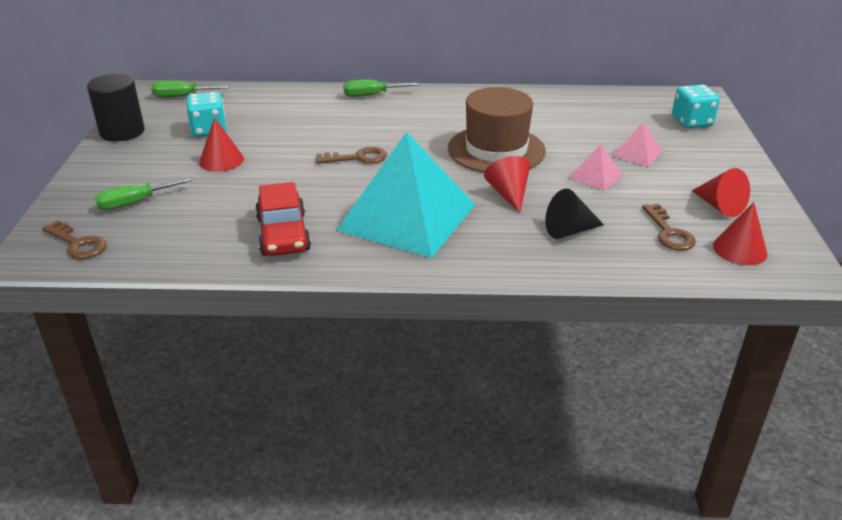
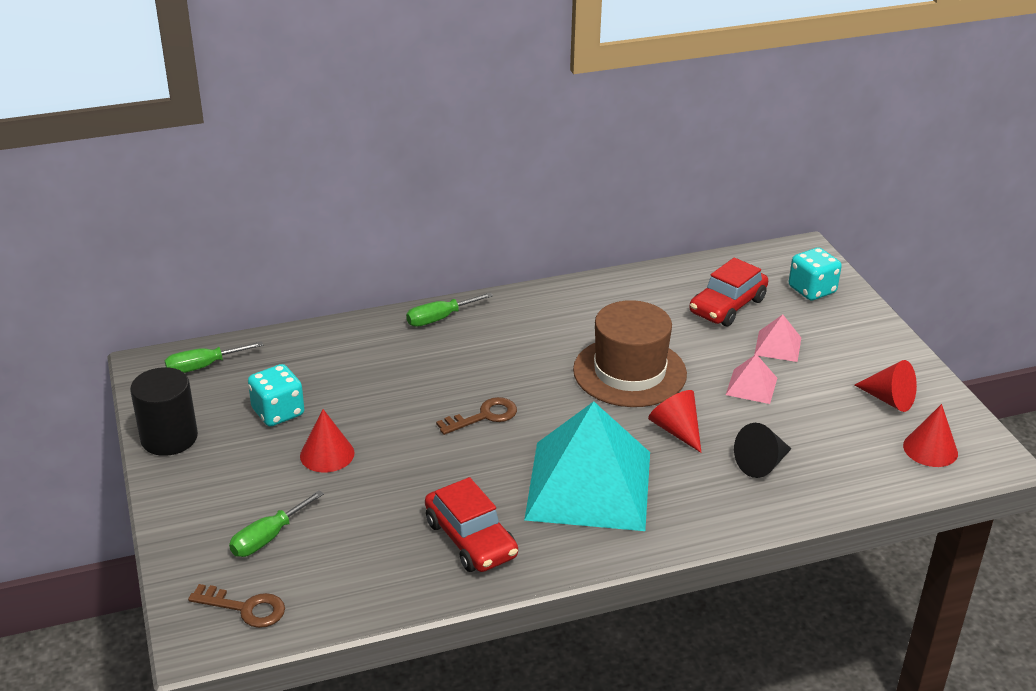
camera: 20 degrees left, 0 degrees up
(609, 121) = (727, 306): none -> red car
(669, 232) = (857, 444): brown key -> none

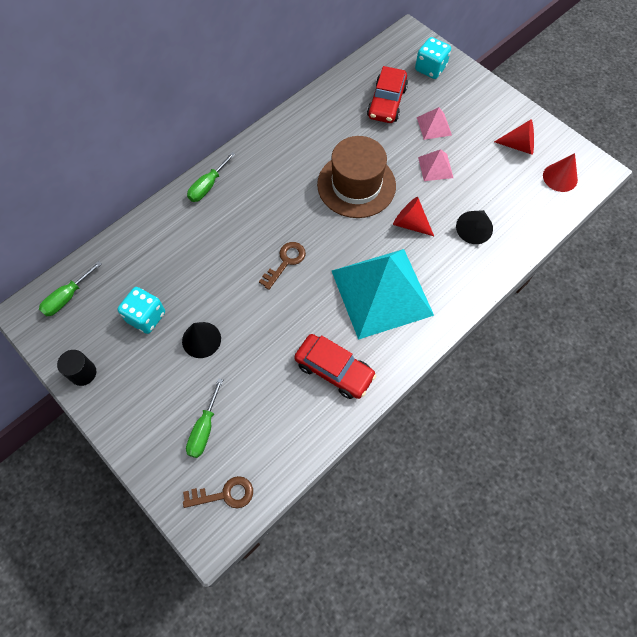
camera: 25 degrees left, 30 degrees up
(169, 438) = (83, 373): black cylinder -> black cylinder, size x0.64
(327, 454) = (201, 339): red cone -> black cone

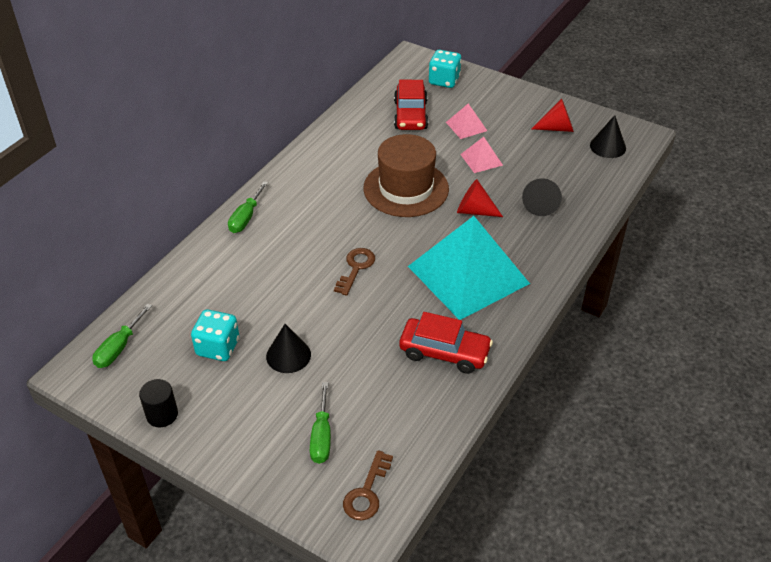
camera: 15 degrees left, 20 degrees down
(224, 494) = (367, 492): brown key -> brown key turned 135 degrees clockwise
(560, 177) = (608, 146): red cone -> black cone

